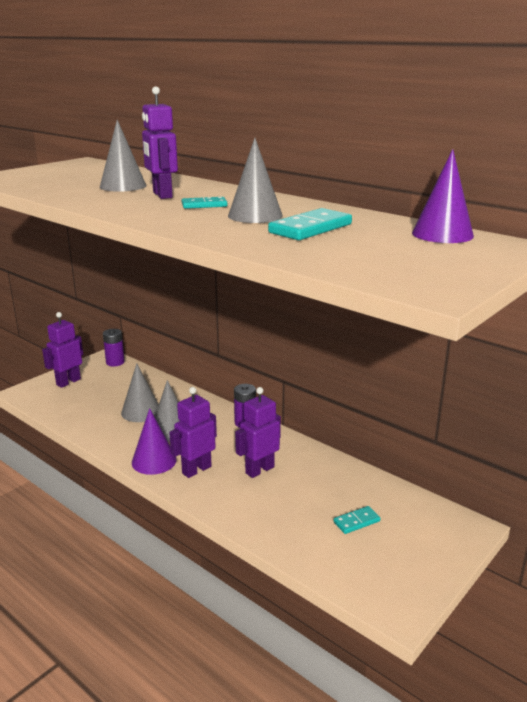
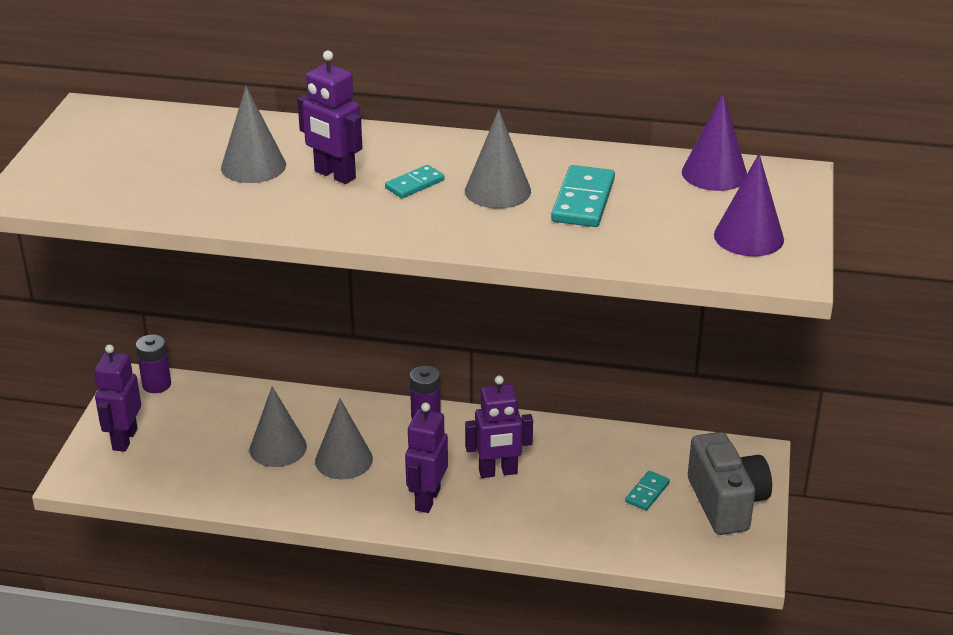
camera: 30 degrees left, 10 degrees up
(154, 461) = (366, 508): purple cone -> purple cone (748, 237)
(259, 470) = (498, 472): purple robot -> purple robot turned 120 degrees counterclockwise
(416, 553) = (726, 503): none -> grey camera

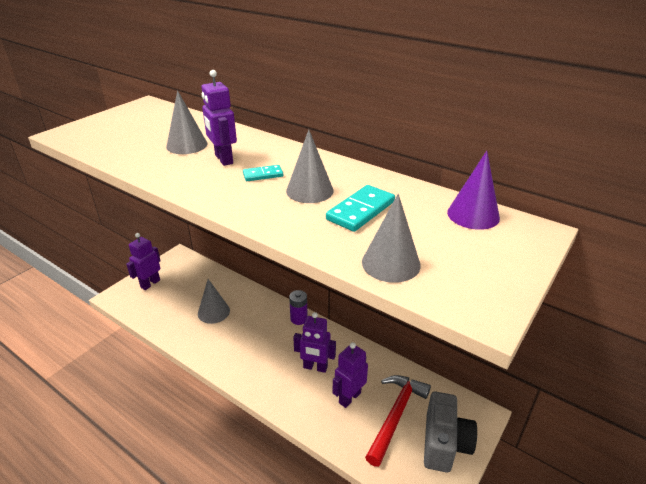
camera: 25 degrees right, 0 degrees up
(156, 384) = (186, 260): purple battery -> none
(343, 460) = (240, 330): grey cone -> grey cone (391, 263)
(427, 499) = (265, 371): purple robot -> purple robot (349, 397)
(647, 492) = (396, 415): turquoise domino -> red hammer
(748, 237) = (468, 271): purple cone -> none

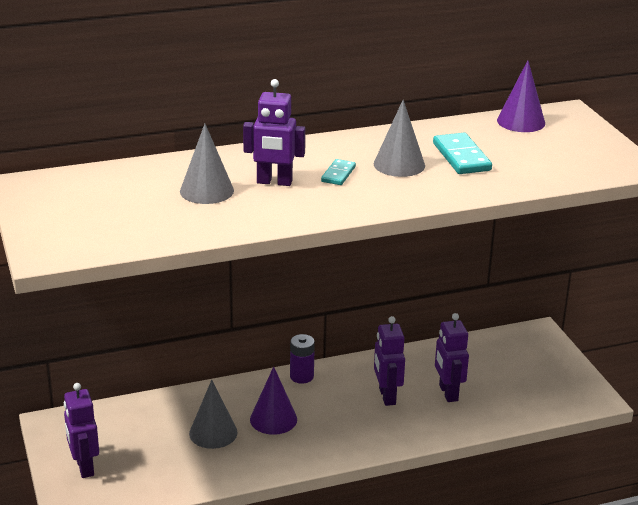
camera: 55 degrees left, 5 degrees down
(246, 329) = (273, 419): none -> purple cone
(315, 367) = (386, 396): purple robot -> purple robot turned 120 degrees clockwise
(391, 263) = (548, 173): grey cone -> none
(396, 415) = (495, 376): red hammer -> none
(444, 443) = (548, 366): grey camera -> none

